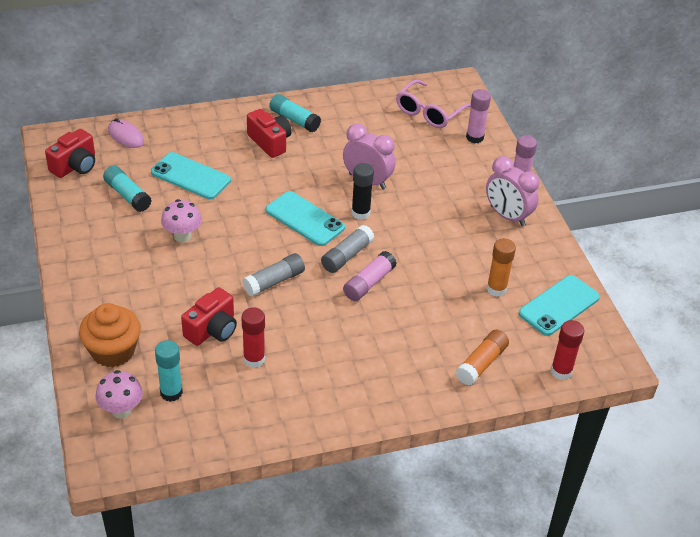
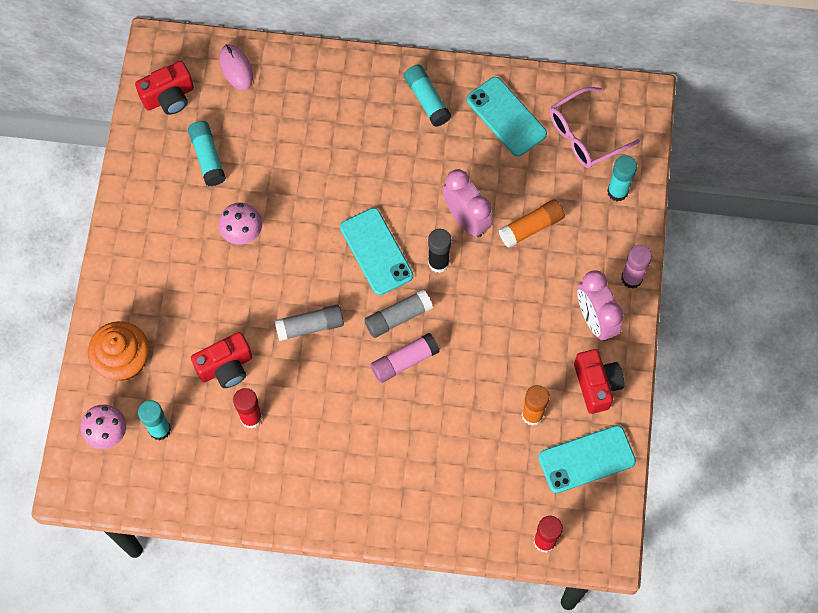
camera: 25 degrees right, 25 degrees up
(190, 176) = (282, 151): turquoise phone -> turquoise phone (506, 117)
(270, 142) = (386, 126): red camera -> red camera (596, 385)
(474, 137) = (617, 191): pink glue stick -> turquoise glue stick
(481, 363) = (469, 503): orange glue stick -> orange glue stick (531, 227)

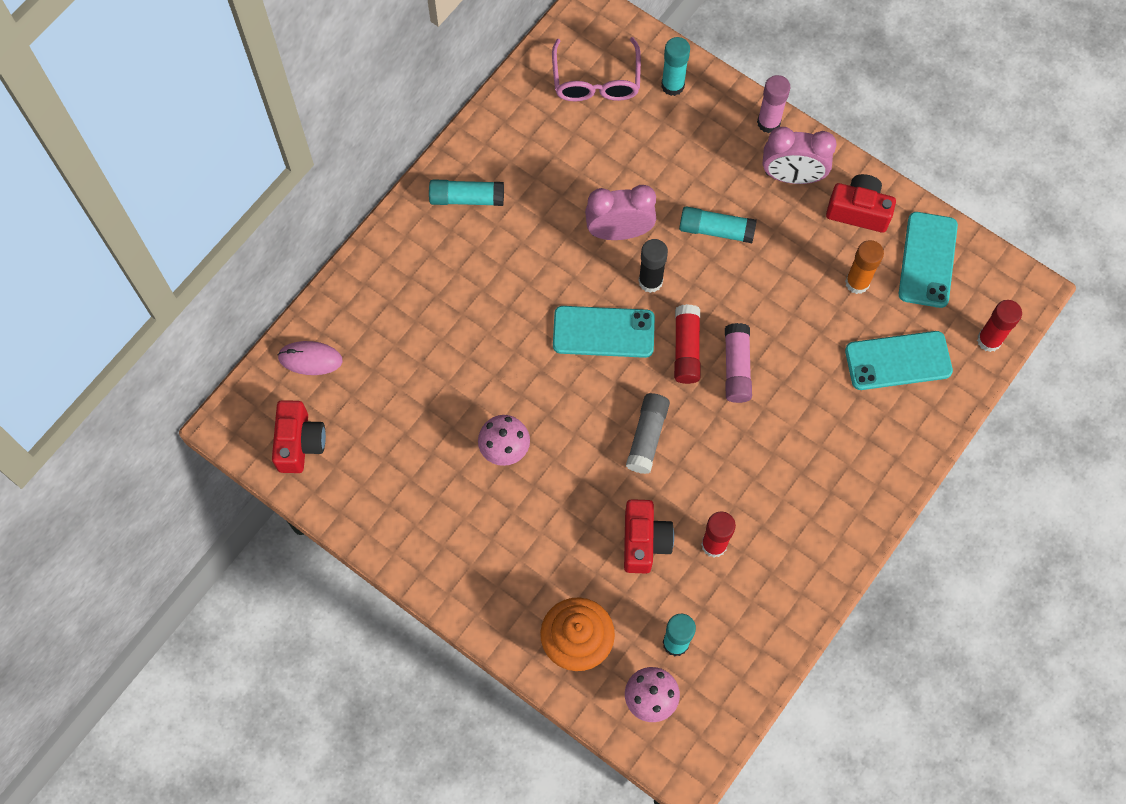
camera: 60 degrees left, 0 degrees up
(207, 157) = (396, 440): turquoise glue stick -> turquoise glue stick (716, 230)
(398, 317) = (686, 349): grey glue stick -> red glue stick
(506, 117) = (532, 138): turquoise phone -> turquoise phone (898, 361)
(531, 227) = (663, 179): orange glue stick -> none

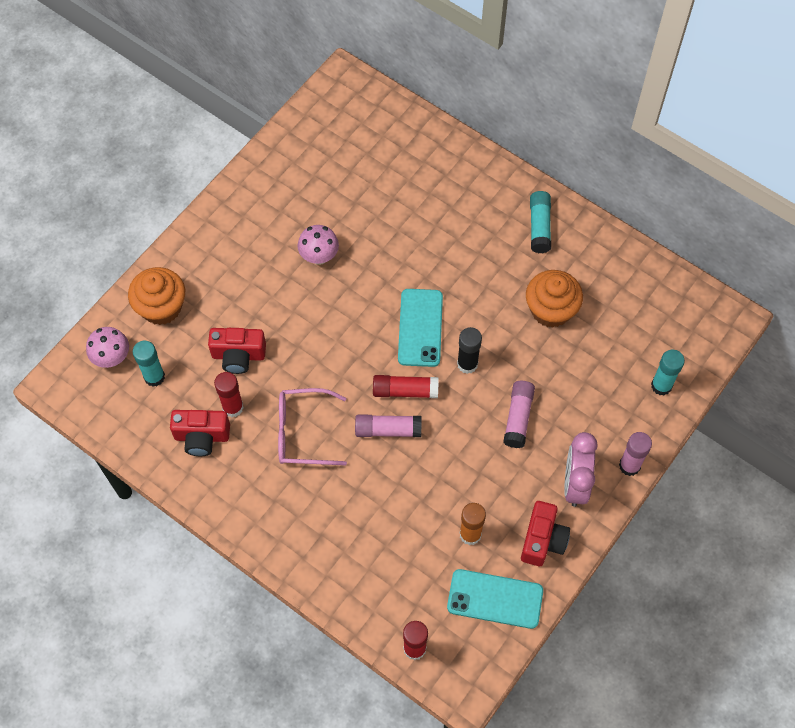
camera: 90 degrees right, 5 degrees down
(299, 443) = (328, 121): red camera -> red camera (202, 437)
(310, 359) = (396, 124): pink mouse -> none
(579, 191) = (551, 310): none -> orange cupcake
(596, 80) = (661, 324): pink glasses -> pink glasses (303, 432)
(619, 232) = (513, 340): pink clock -> none
(647, 437) = (327, 359): grey glue stick -> none
(716, 230) = (518, 417): turquoise glue stick -> pink glue stick
(898, 361) = (394, 565): turquoise phone -> none

